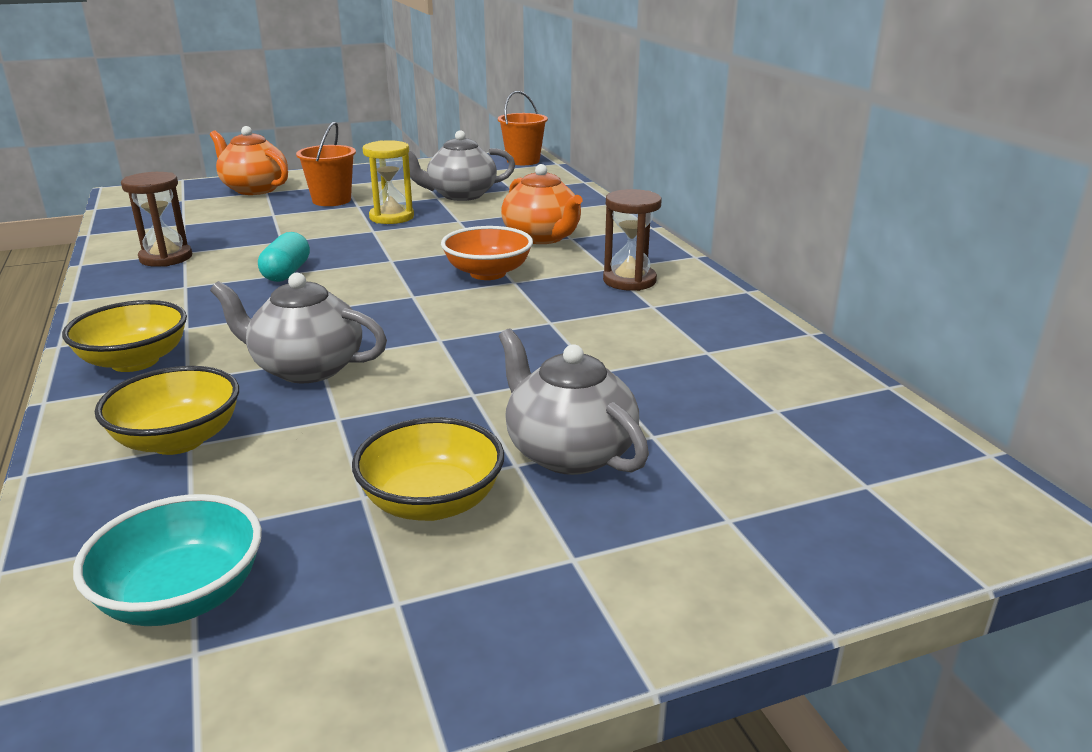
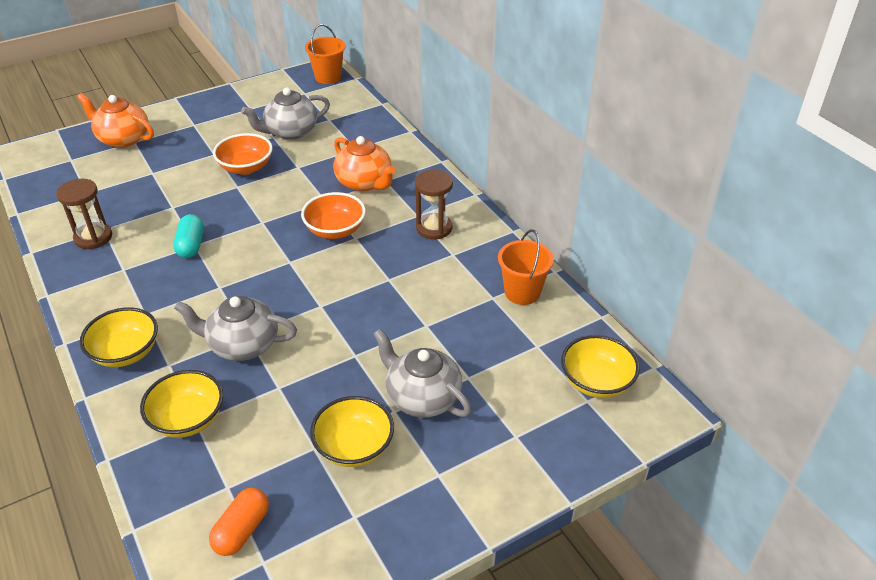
camera: 10 degrees left, 15 degrees up
(182, 596) = (242, 530): turquoise bowl -> orange capsule
(331, 200) = (191, 149): orange bucket -> orange bucket (522, 292)
(391, 217) = (246, 167): yellow hourglass -> orange bowl
(883, 462) = (596, 382): none -> yellow bowl

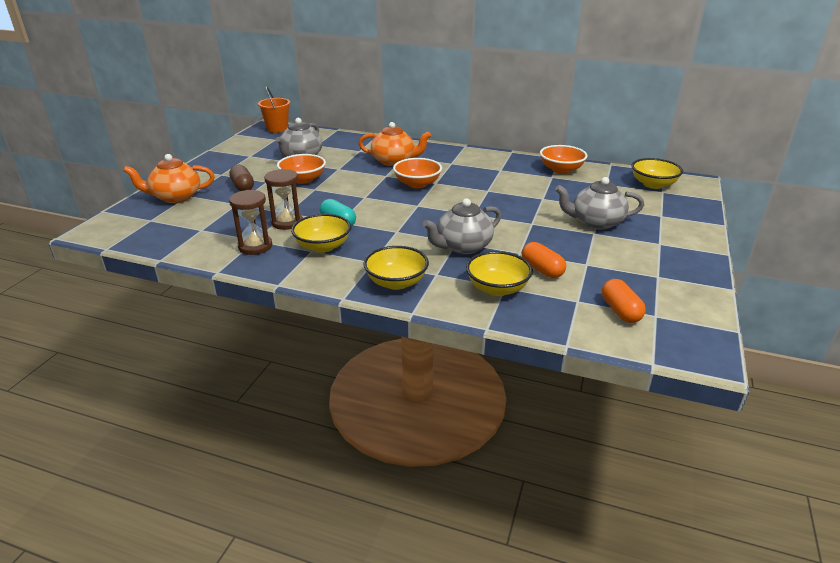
camera: 40 degrees left, 10 degrees down
(187, 151) = (243, 186): none -> brown capsule
(261, 425) = (542, 270): none -> orange capsule
(354, 447) = (604, 254): yellow bowl -> yellow bowl (323, 246)
(434, 228) = (470, 164): brown hourglass -> brown hourglass (287, 222)
(522, 292) = (561, 170): orange bucket -> orange bowl

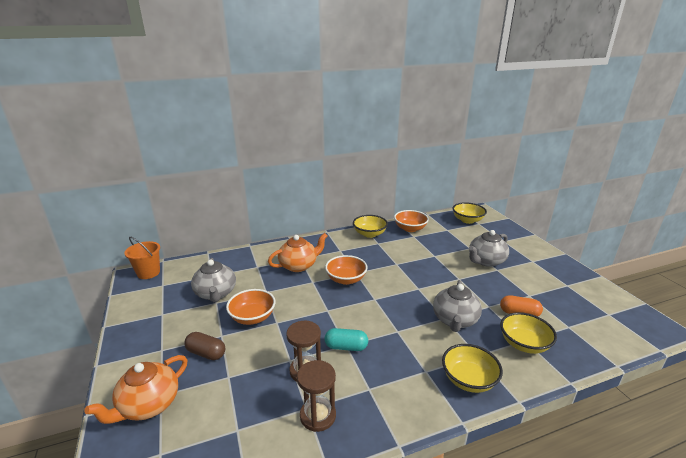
camera: 40 degrees left, 5 degrees down
(323, 246) = (371, 379): yellow bowl -> yellow bowl (369, 234)
(620, 311) = (594, 321): orange capsule -> none

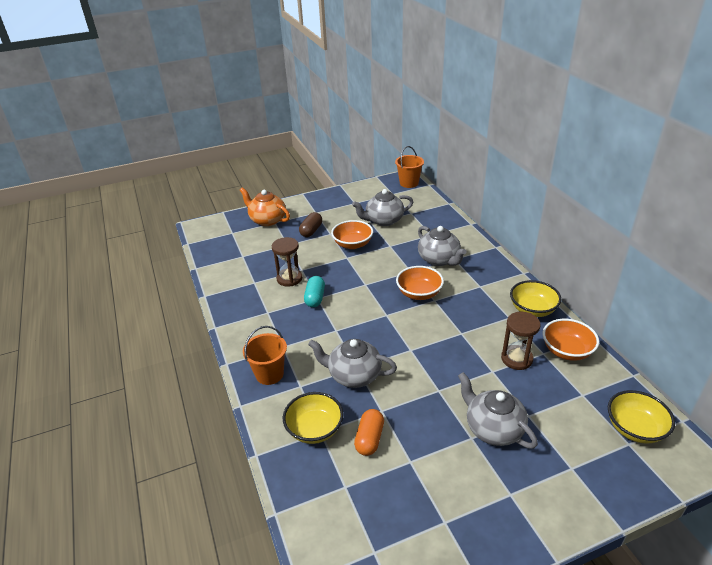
camera: 90 degrees right, 10 degrees up
(299, 265) = (439, 259): orange teapot -> grey teapot
(318, 416) = (247, 288): brown hourglass -> brown hourglass (516, 359)
(468, 380) = (269, 374): yellow bowl -> orange bucket

